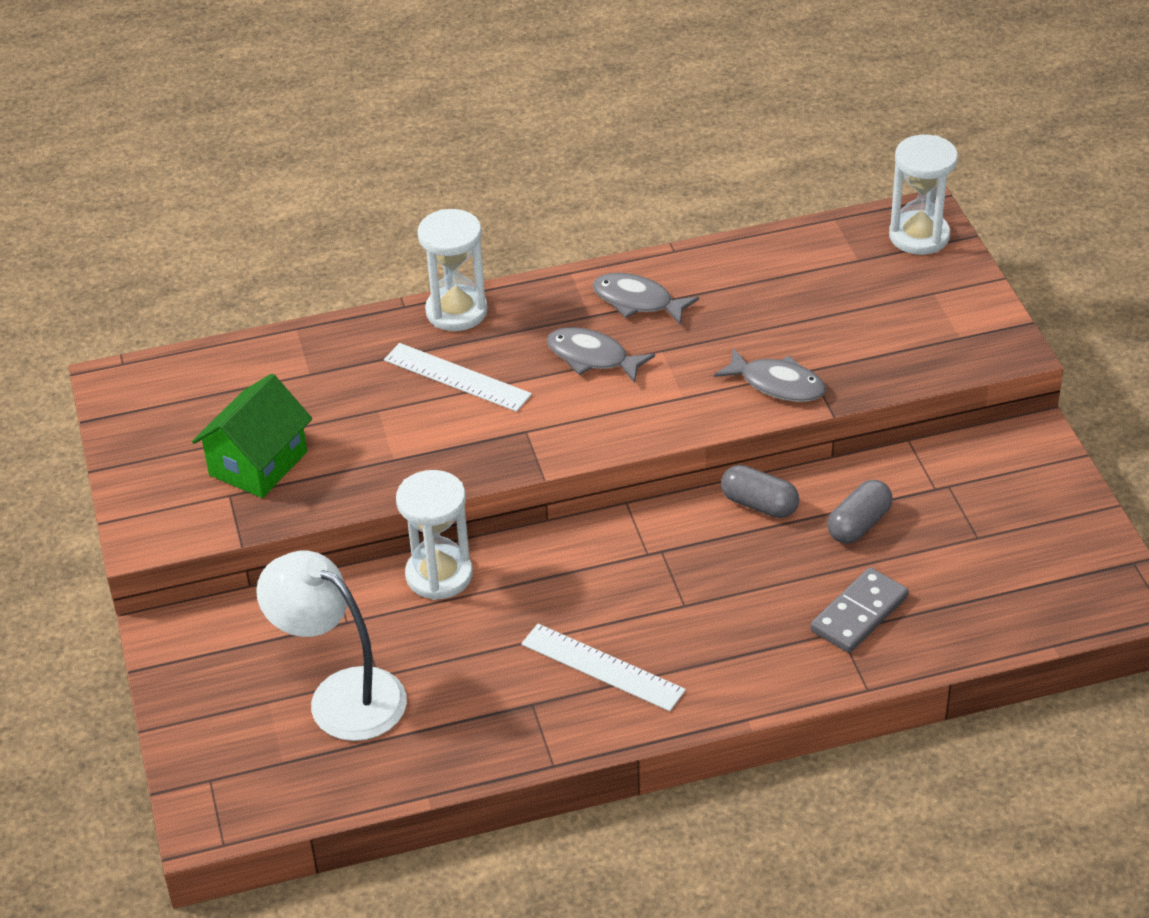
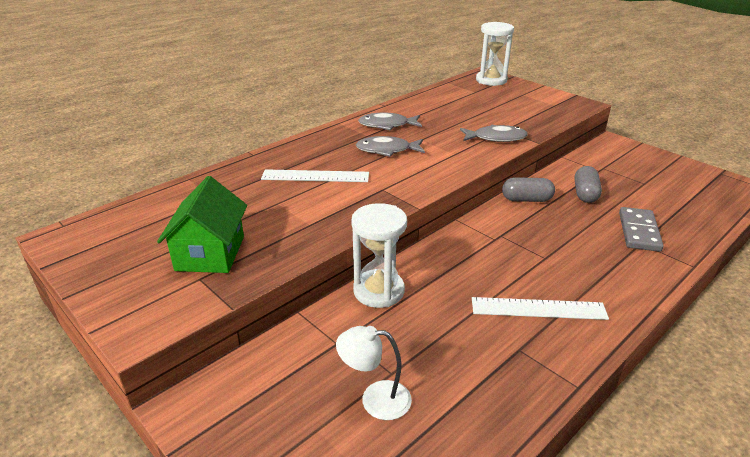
camera: 30 degrees left, 10 degrees down
(341, 695) = (375, 399): white lamp -> white lamp, size x0.57
(456, 311) = (288, 150): white hourglass -> none

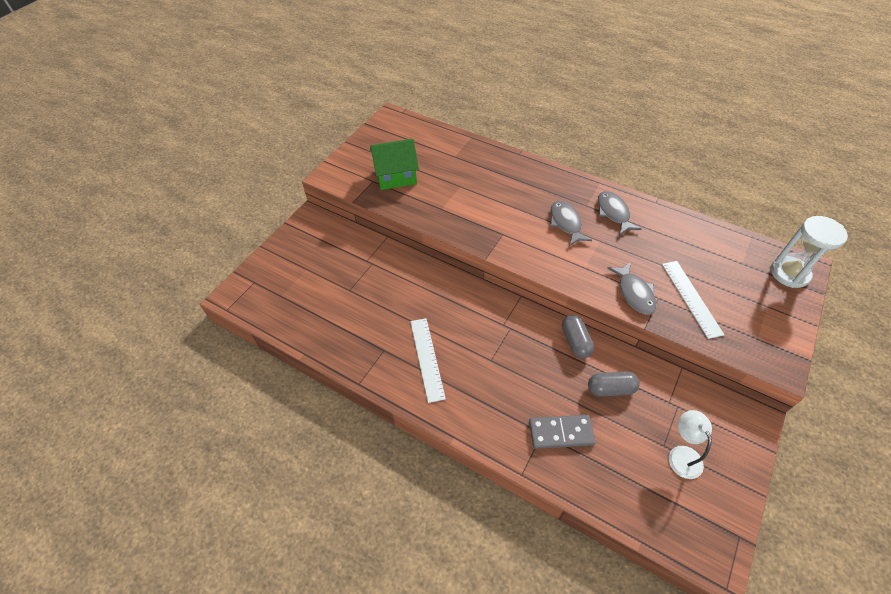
camera: 75 degrees right, 20 degrees up
(315, 176) = (503, 194): white ruler -> white ruler (691, 298)
(375, 399) = (329, 287): white lamp -> white lamp (682, 454)
(378, 291) = (417, 268): white hourglass -> none

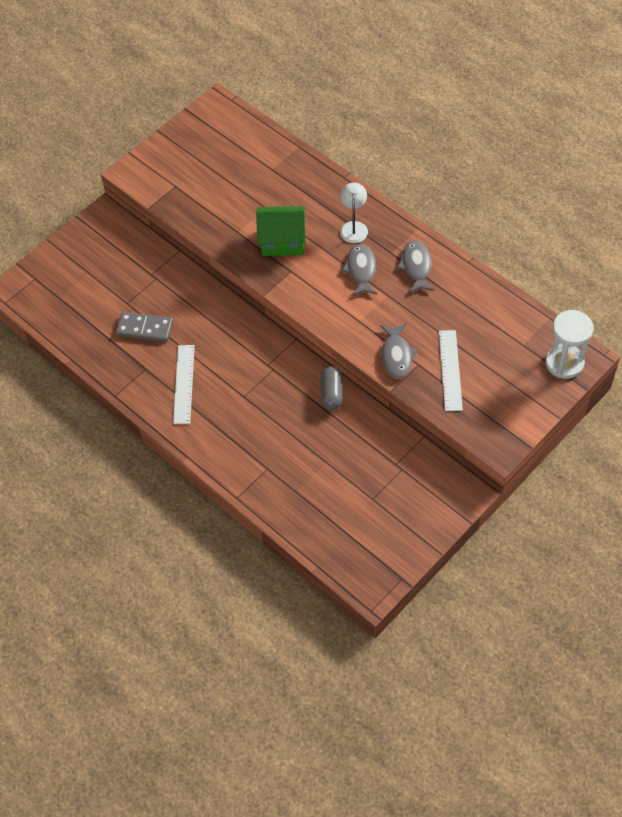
camera: 15 degrees right, 5 degrees up
(396, 176) = (201, 185): green house -> green house (282, 241)
(561, 433) = (284, 471): grey domino -> grey domino (145, 328)
(610, 389) = (346, 442): grey capsule -> none
(682, 454) = (385, 509): white lamp -> white lamp (354, 227)

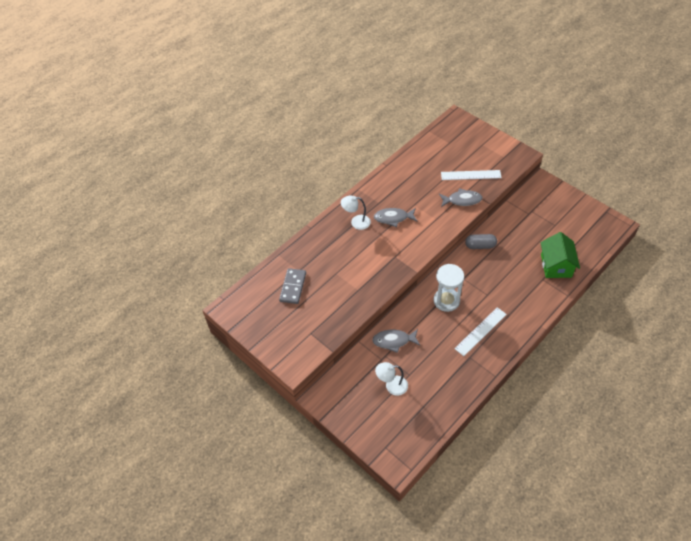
camera: 90 degrees left, 5 degrees down
(113, 284) = (391, 386): none -> white lamp
(145, 328) = (433, 360): grey domino -> grey domino (293, 287)
(183, 384) = (480, 331): white ruler -> white ruler turned 45 degrees counterclockwise
(282, 241) = (367, 262): green house -> green house (556, 266)
(416, 266) = (390, 190): grey fish -> grey fish (393, 341)
(564, 363) = (461, 126): white hourglass -> white hourglass (446, 301)

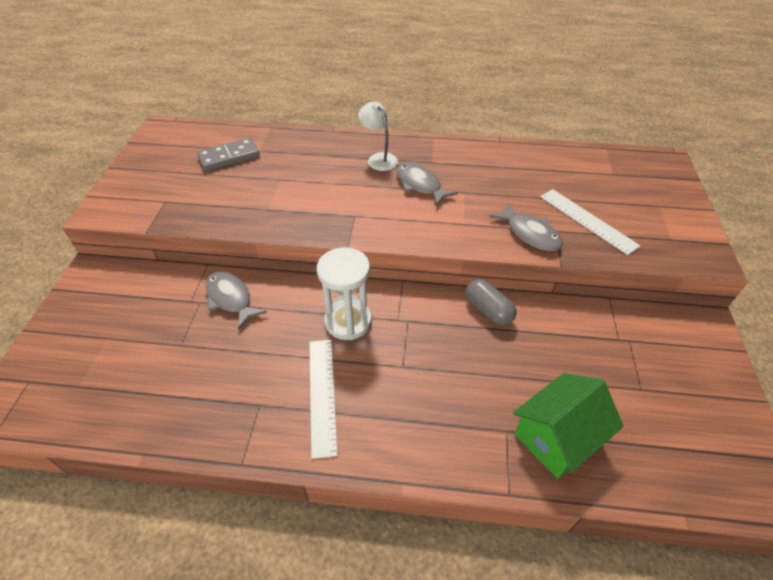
camera: 50 degrees right, 5 degrees down
(391, 386) = (147, 334): white lamp -> none
(480, 331) = (322, 394): white ruler -> white ruler turned 75 degrees clockwise

